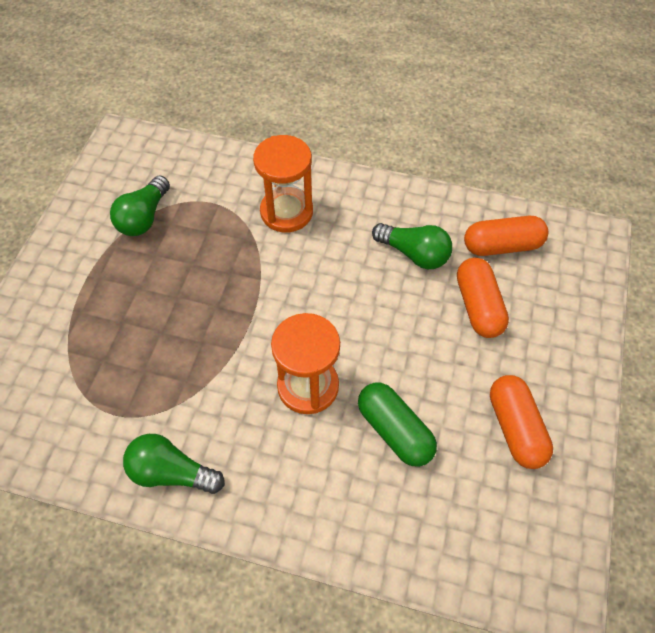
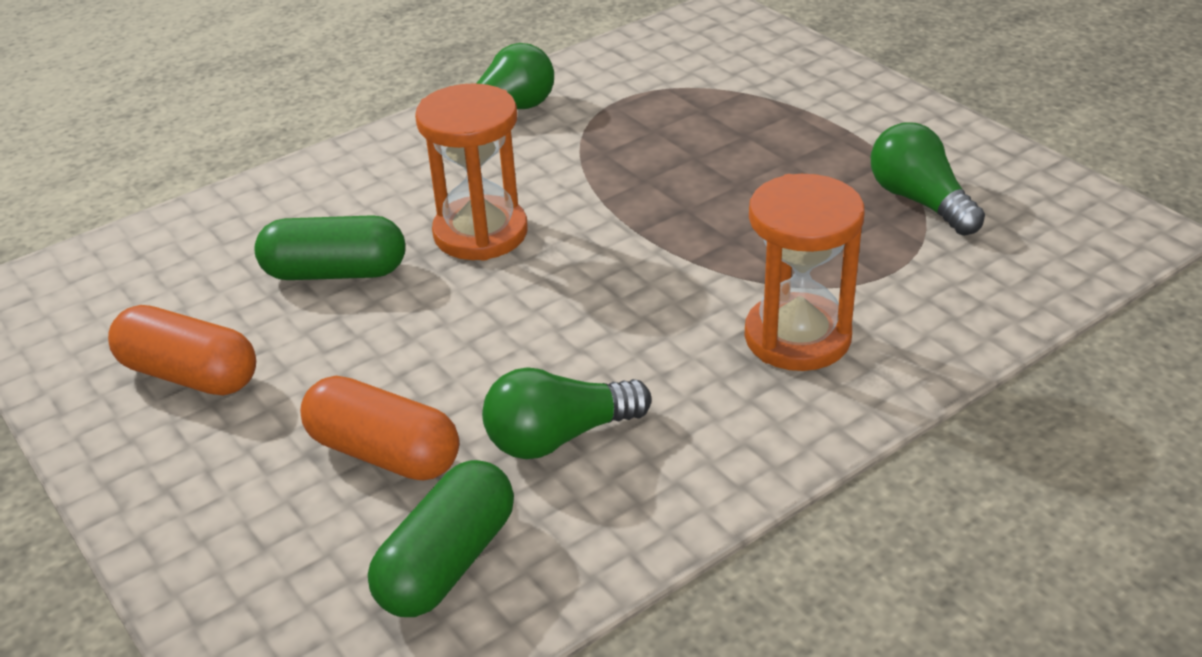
camera: 130 degrees right, 20 degrees down
(502, 246) = (447, 562): orange capsule -> green capsule

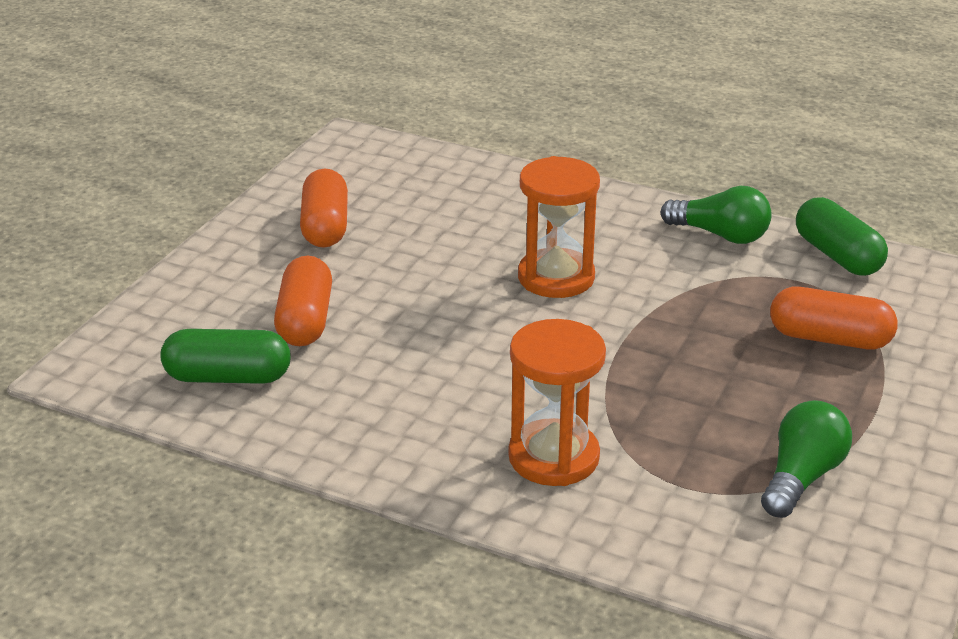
camera: 60 degrees right, 5 degrees down
(335, 272) = (462, 238): green capsule -> green capsule (837, 256)
(559, 437) = (366, 382): green light bulb -> none
(726, 114) = (829, 338): none -> orange capsule

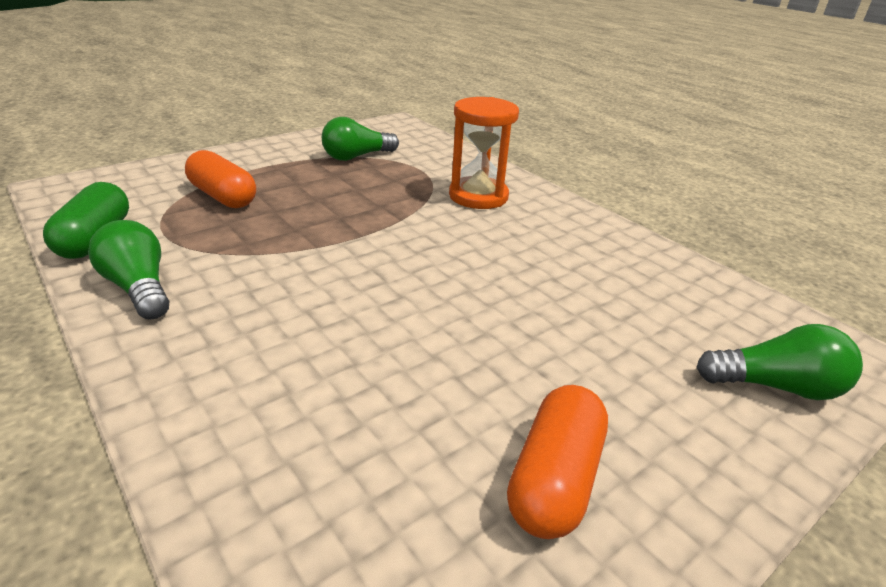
camera: 155 degrees left, 0 degrees up
(171, 323) = (776, 386): none -> green light bulb
(228, 377) = (703, 308): green capsule -> none
(305, 320) = (619, 339): orange capsule -> none
(556, 277) = (344, 300): orange hourglass -> none

